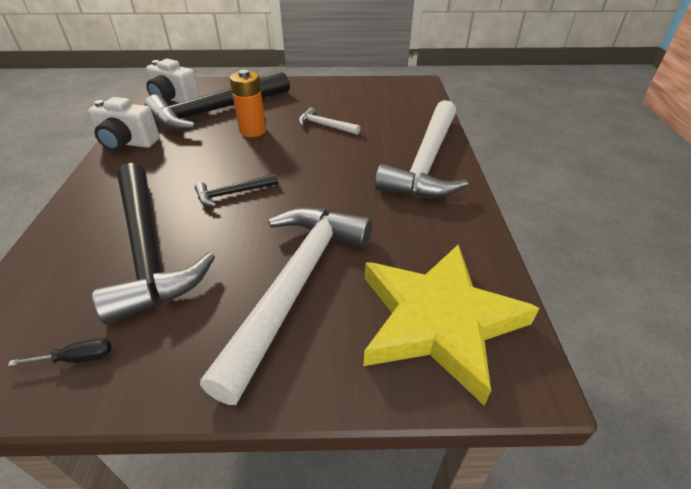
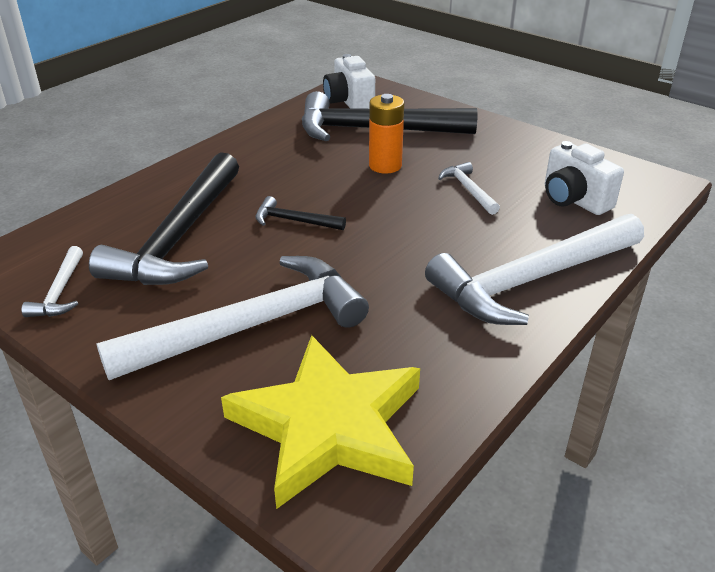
camera: 40 degrees right, 5 degrees down
(77, 358) = (60, 292): black screwdriver -> white hammer
(128, 143) = (262, 134): white camera -> white camera (574, 200)

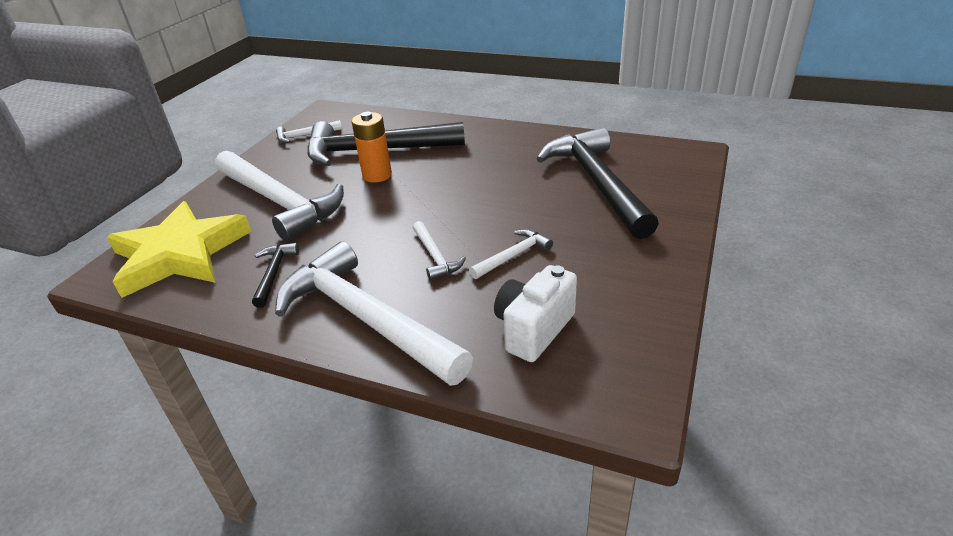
camera: 75 degrees right, 0 degrees up
(294, 221) = (415, 184): black hammer -> black hammer (274, 273)
(349, 102) = (643, 158): white camera -> none
(385, 165) = (530, 203): orange battery -> orange battery (377, 175)
(447, 228) = (435, 256): none -> white hammer

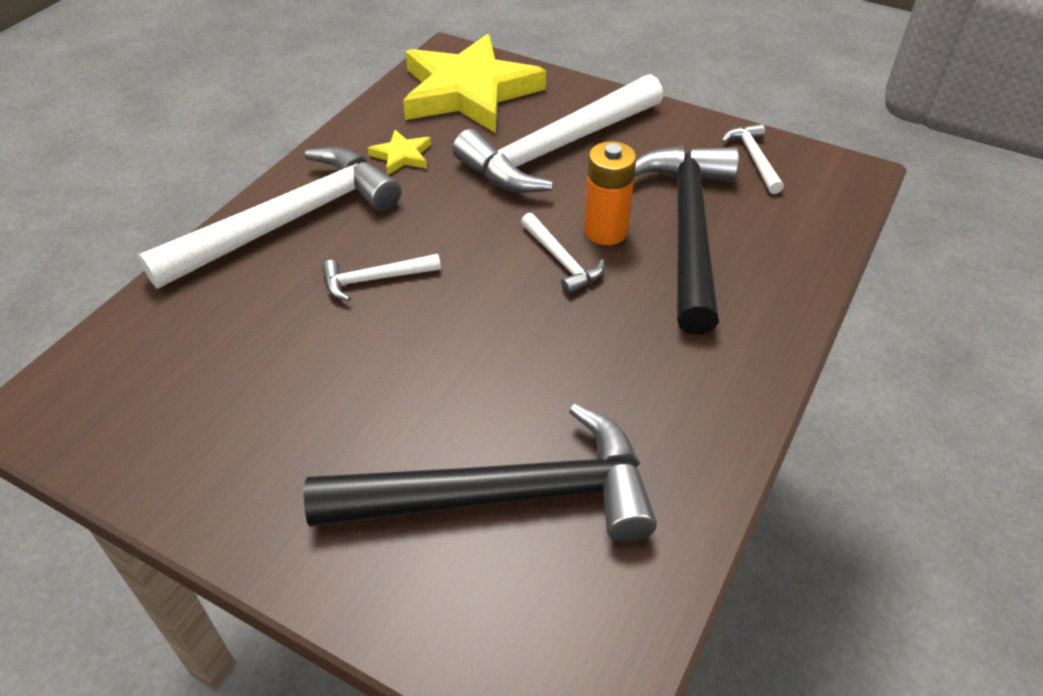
camera: 95 degrees right, 10 degrees up
(274, 273) = (402, 156): black hammer -> yellow star
(513, 256) = (341, 353): white hammer -> white hammer (561, 261)
(533, 329) = (192, 351): white camera -> none

